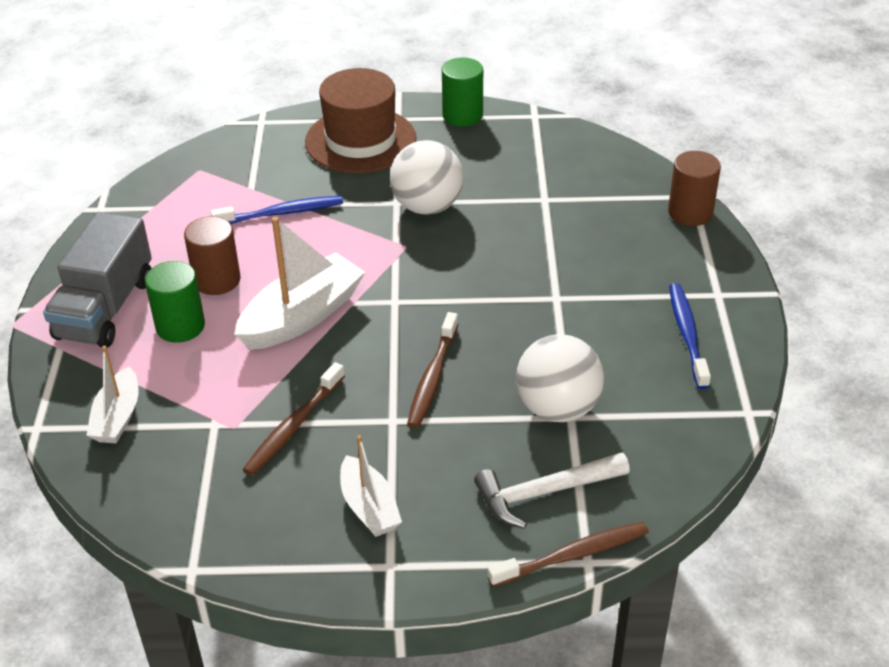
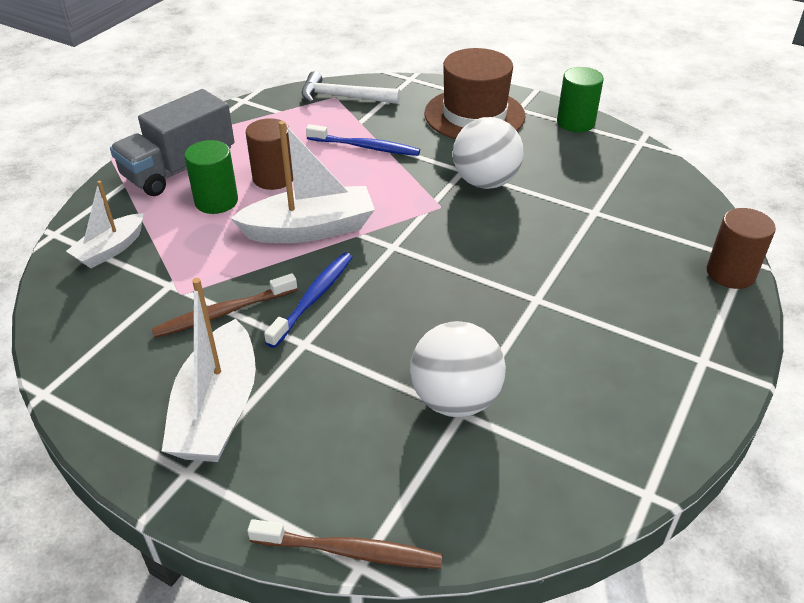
camera: 30 degrees right, 0 degrees up
(369, 507) = (217, 410): white boat -> white boat, size x1.66
(432, 377) = (368, 322): brown toothbrush -> none
(545, 493) = (377, 474): white hammer -> white hammer (343, 97)
(687, 334) = (640, 386): blue toothbrush -> blue toothbrush (313, 298)

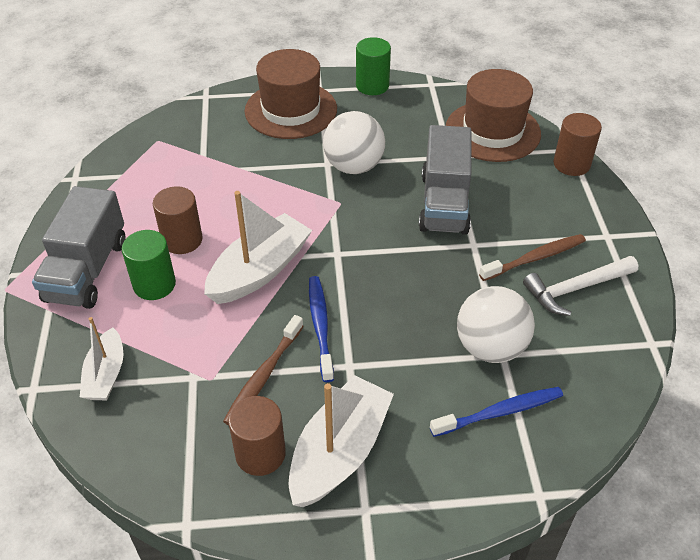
camera: 35 degrees left, 5 degrees up
(154, 373) = (260, 454): none -> brown cylinder
(217, 410) = (339, 452): white boat -> white boat turned 120 degrees counterclockwise
(343, 97) = (166, 137): white hammer -> white hammer (576, 289)
(350, 551) = (525, 490): brown toothbrush -> brown toothbrush (535, 258)
(365, 147) = (231, 177): blue toothbrush -> blue toothbrush (500, 412)
(544, 249) = (444, 203): none -> grey truck
(666, 207) = (492, 131): none -> brown hat

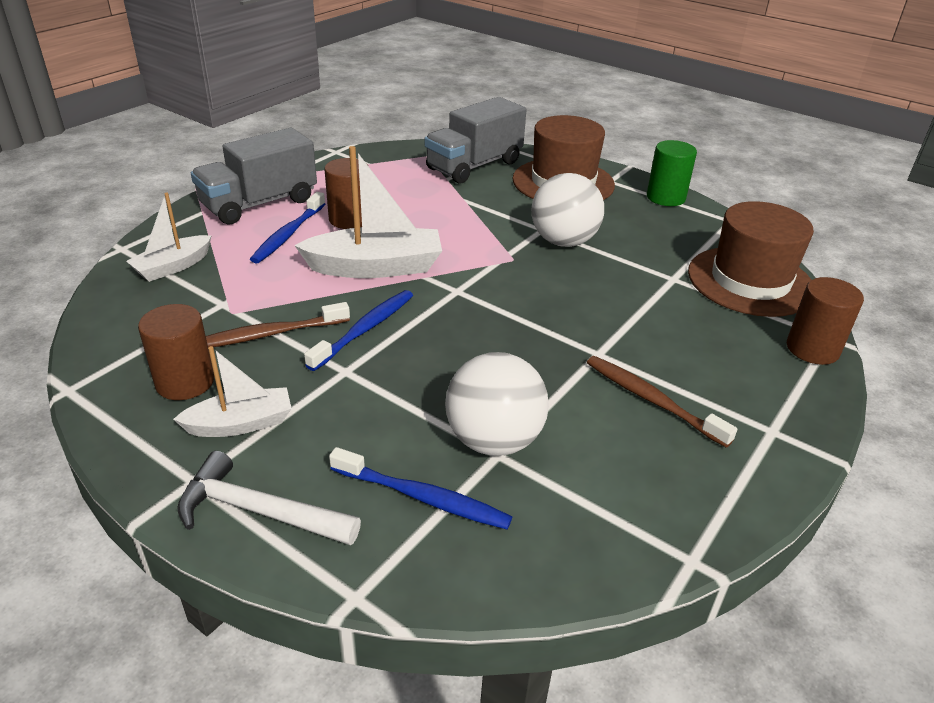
camera: 40 degrees right, 10 degrees down
(154, 284) = (288, 234): green cylinder -> blue toothbrush
(339, 452) = (241, 424): white boat -> white boat, size x0.60
(444, 203) = (614, 308): grey truck -> grey truck (474, 166)
(535, 258) = (651, 400): brown toothbrush -> brown toothbrush turned 150 degrees counterclockwise
(576, 289) = (664, 452): white hammer -> white hammer (259, 511)

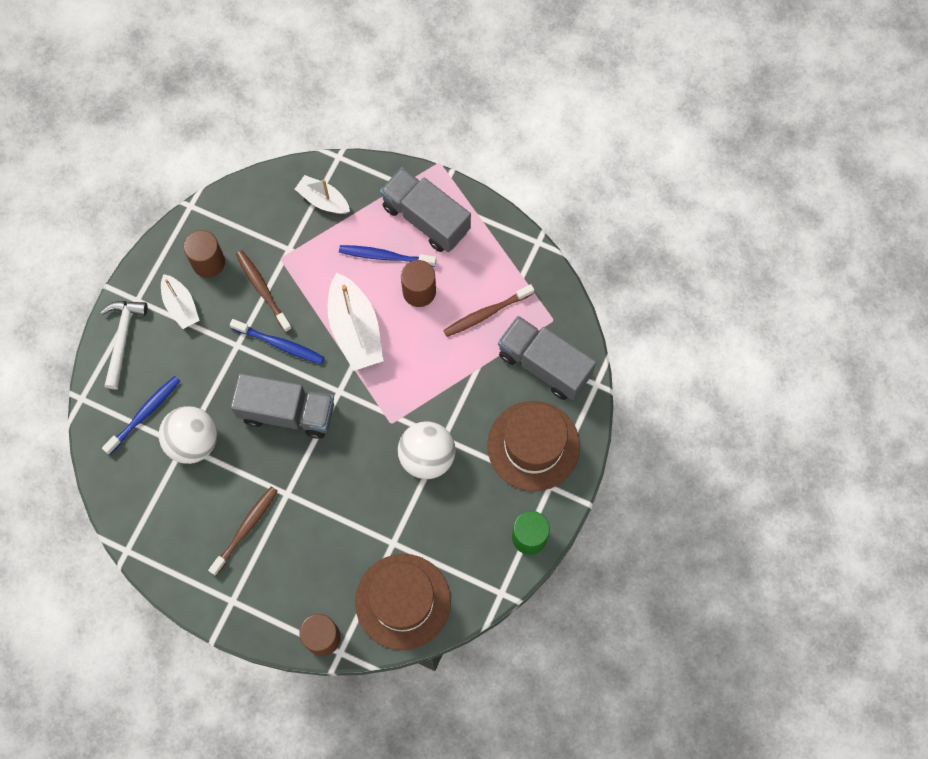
camera: 80 degrees right, 35 degrees up
(400, 186) = (486, 313): none -> brown toothbrush
(423, 497) = (144, 414): blue toothbrush -> blue toothbrush turned 150 degrees counterclockwise
(473, 337) = (287, 412): none -> grey truck

